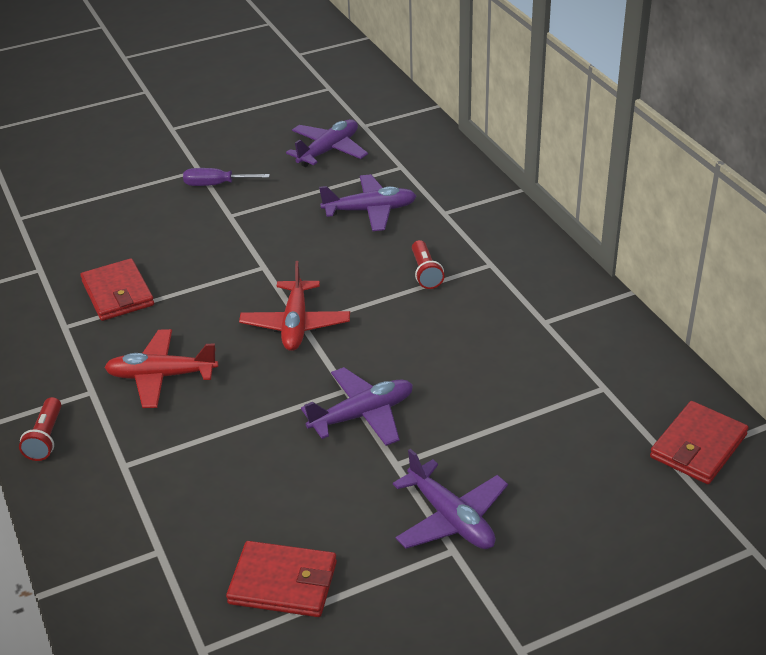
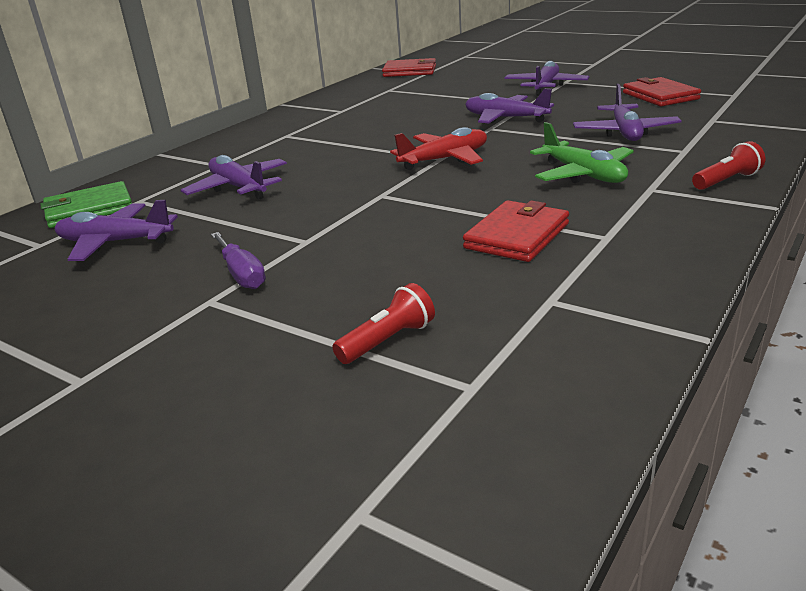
camera: 120 degrees left, 10 degrees down
(161, 376) = (583, 174): red plane -> green plane
(212, 464) = (625, 132): none -> purple plane
(409, 146) = (89, 209): none -> green wallet
(425, 273) = (320, 147): red flashlight -> red flashlight (388, 341)

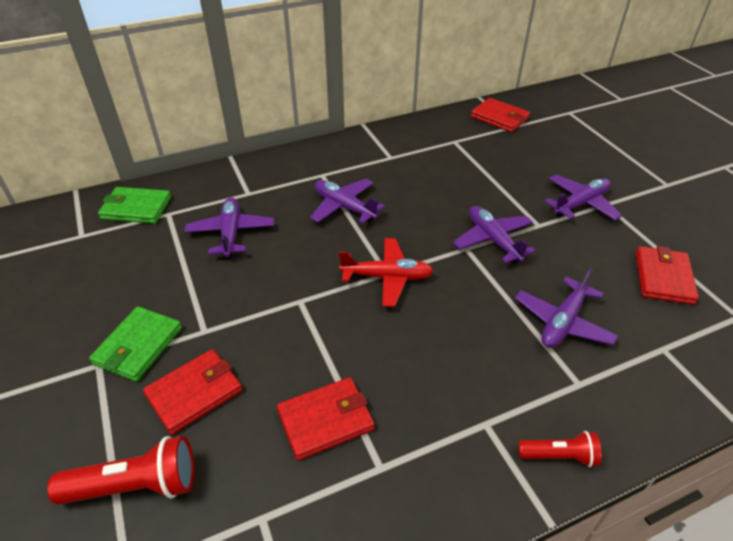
camera: 30 degrees right, 15 degrees up
(115, 242) = (115, 259): purple plane -> purple plane (344, 207)
(242, 274) = (138, 346): purple screwdriver -> green wallet
(358, 272) = (194, 393): none -> red wallet
(388, 341) = (136, 486): red flashlight -> red flashlight, size x1.65
(583, 174) = (459, 367): green plane -> none

